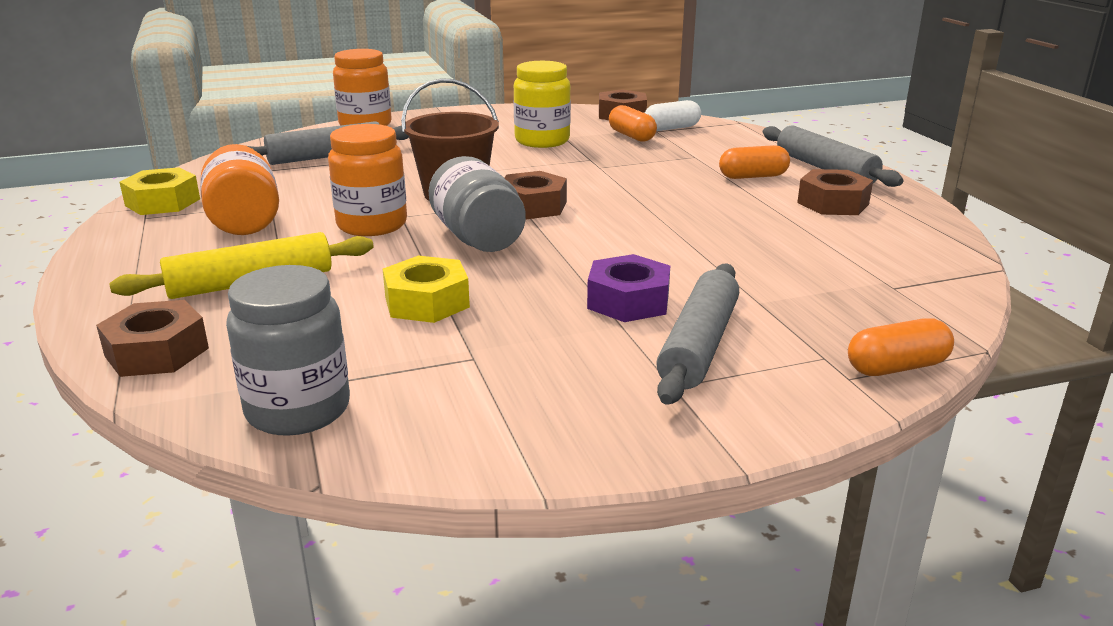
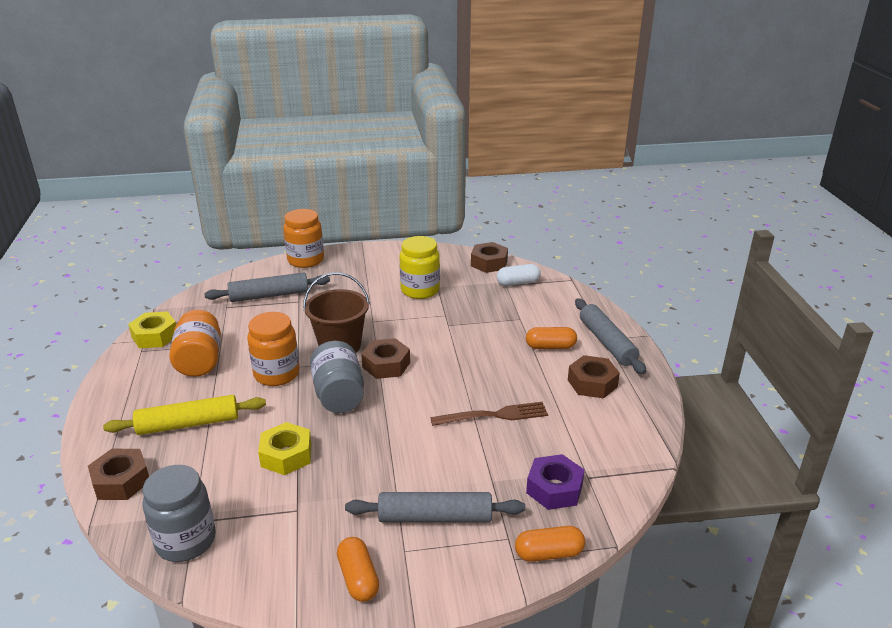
camera: 10 degrees right, 5 degrees up
(628, 301) = (409, 469): purple nut -> purple nut (554, 488)
(631, 136) = (485, 290): orange capsule -> orange capsule (358, 578)
(698, 345) = (435, 517): grey rolling pin -> grey rolling pin turned 60 degrees clockwise
(718, 240) = (494, 415): none -> brown fork

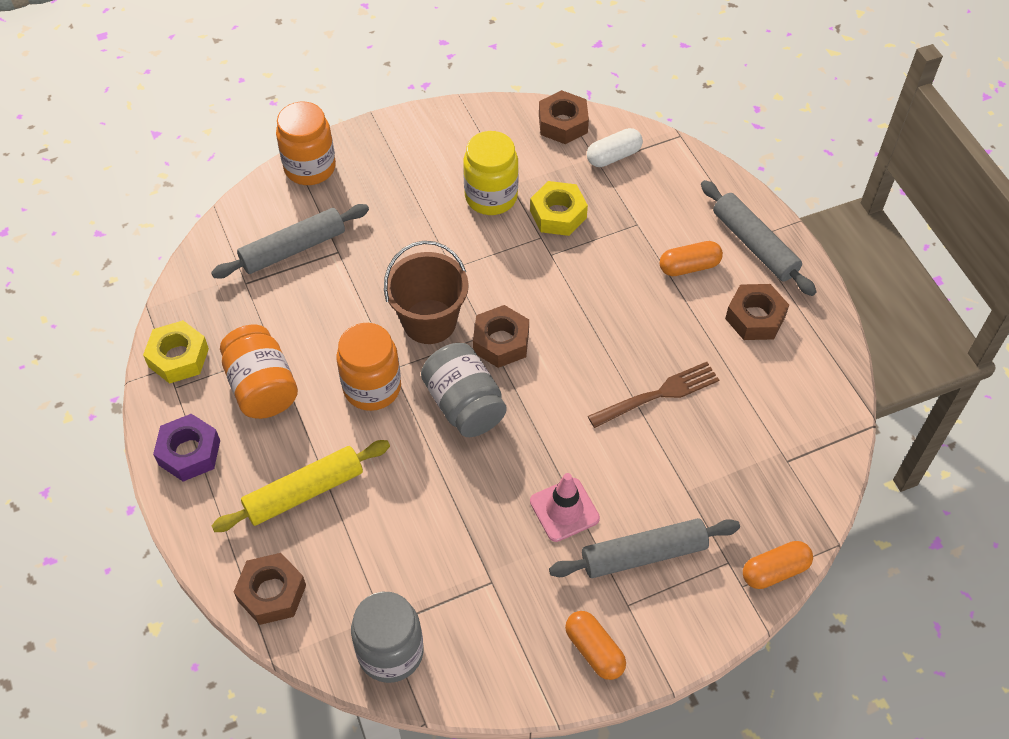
camera: 15 degrees left, 25 degrees up
(286, 455) = (444, 510): yellow nut -> yellow nut (558, 214)
(382, 473) = (564, 510): none -> pink traffic cone
(554, 488) = (756, 485): purple nut -> purple nut (189, 452)

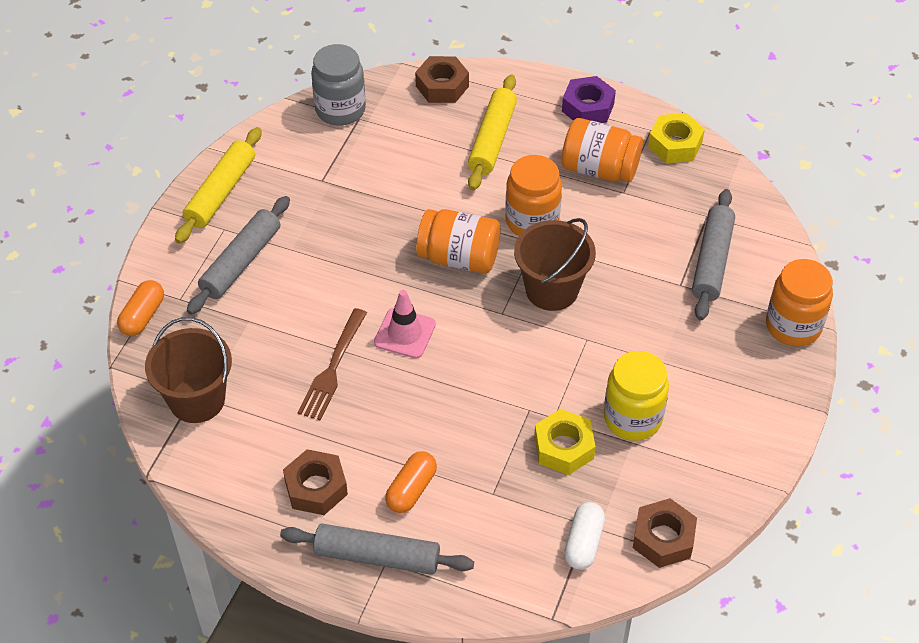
camera: 135 degrees right, 5 degrees down
(464, 405) = (459, 258): grey jar -> orange jar
(501, 342) = (485, 316): brown nut -> none
(564, 510) = (320, 248): pink traffic cone -> pink traffic cone (405, 333)
(594, 650) = (221, 192): orange capsule -> yellow rolling pin
(788, 454) = (197, 400): none -> brown bucket

